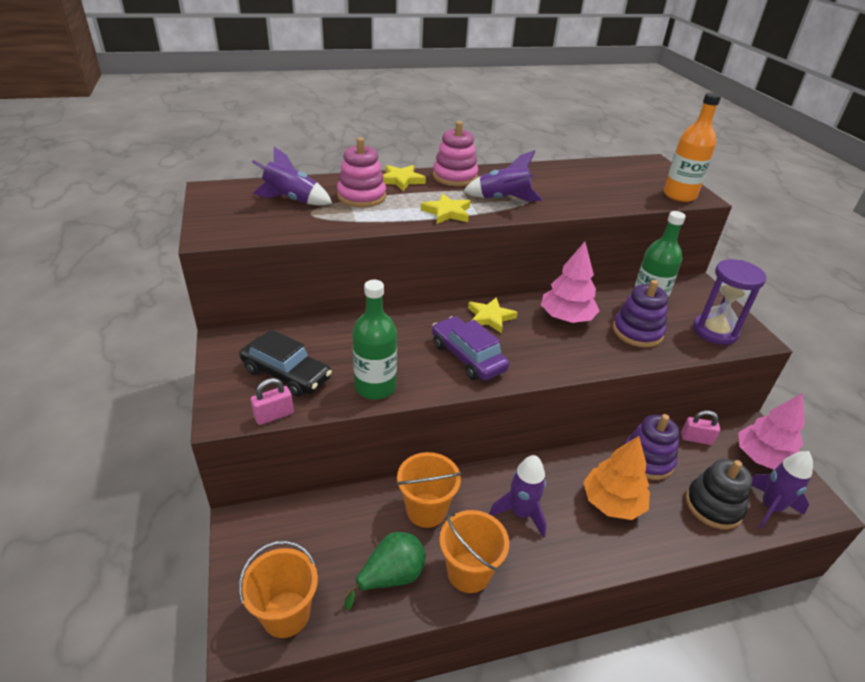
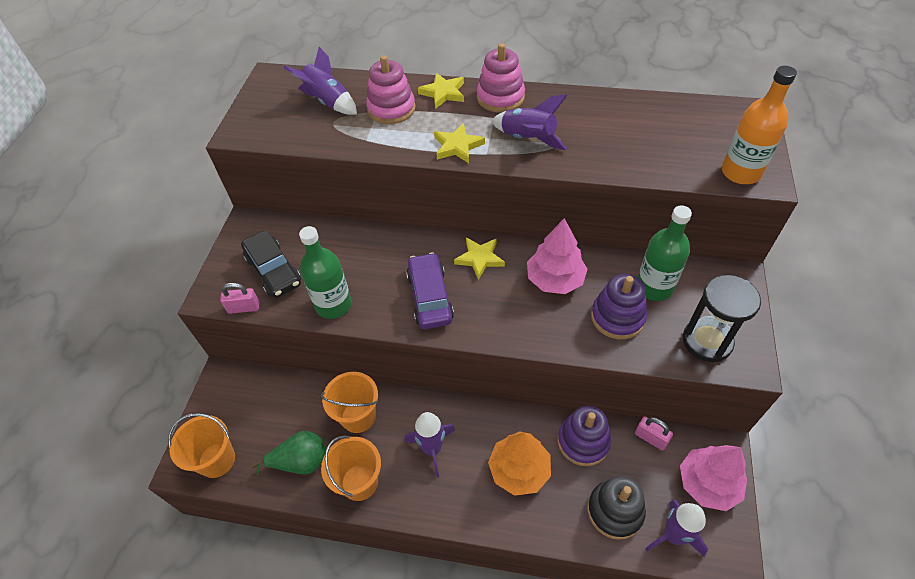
camera: 30 degrees right, 15 degrees up
(715, 331) = (707, 341): purple hourglass -> black hourglass

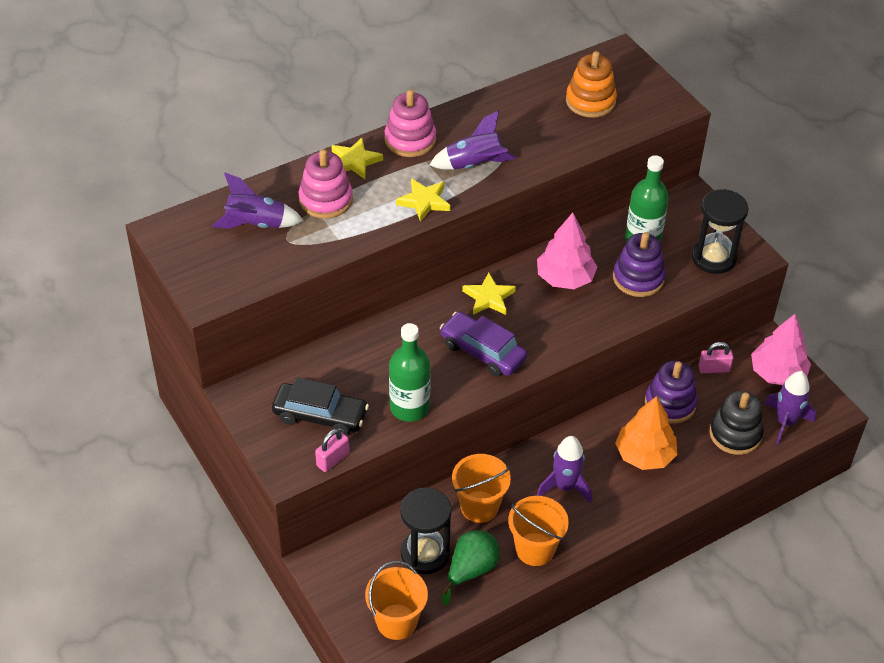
camera: 45 degrees left, 5 degrees down
(287, 423) = (425, 553): none -> black hourglass
(684, 137) = (590, 101): none -> orange stacking toy
(740, 172) = (655, 109): orange bottle -> none

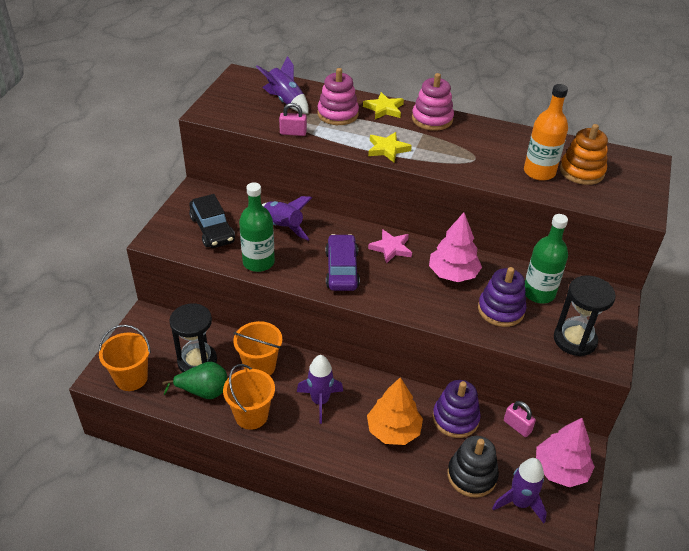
camera: 50 degrees right, 5 degrees down
(332, 459) = (182, 252): pink padlock -> pink padlock (293, 133)
(474, 165) = (448, 153): purple rocket -> purple rocket (283, 227)
(489, 297) = (391, 248): yellow star -> pink star
(564, 127) = (539, 172): none -> orange bottle

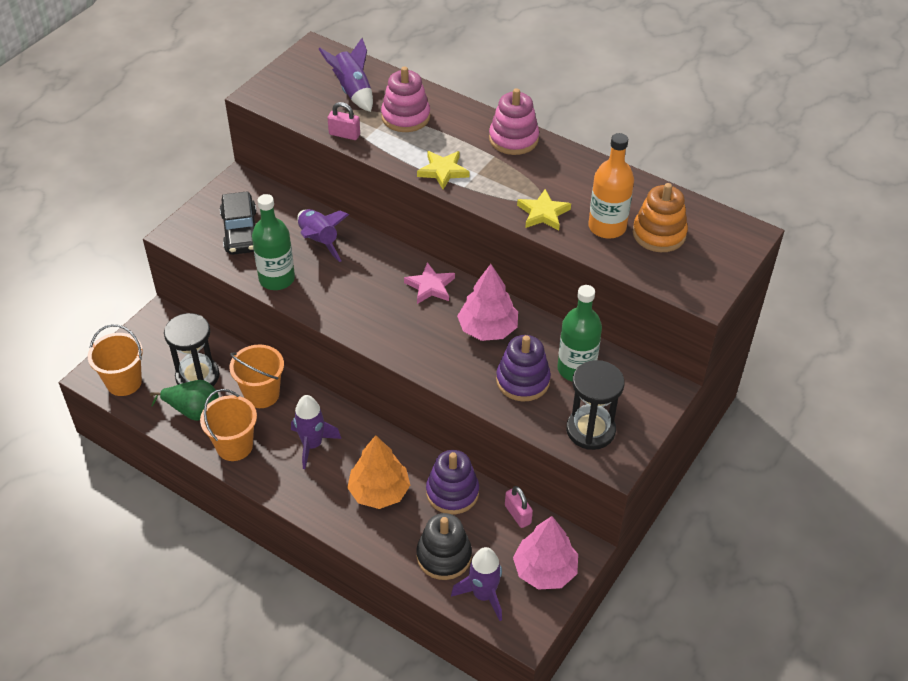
camera: 15 degrees right, 5 degrees up
(342, 269) = (364, 303): purple car -> none
(384, 109) = (463, 117): yellow star -> yellow star (543, 213)

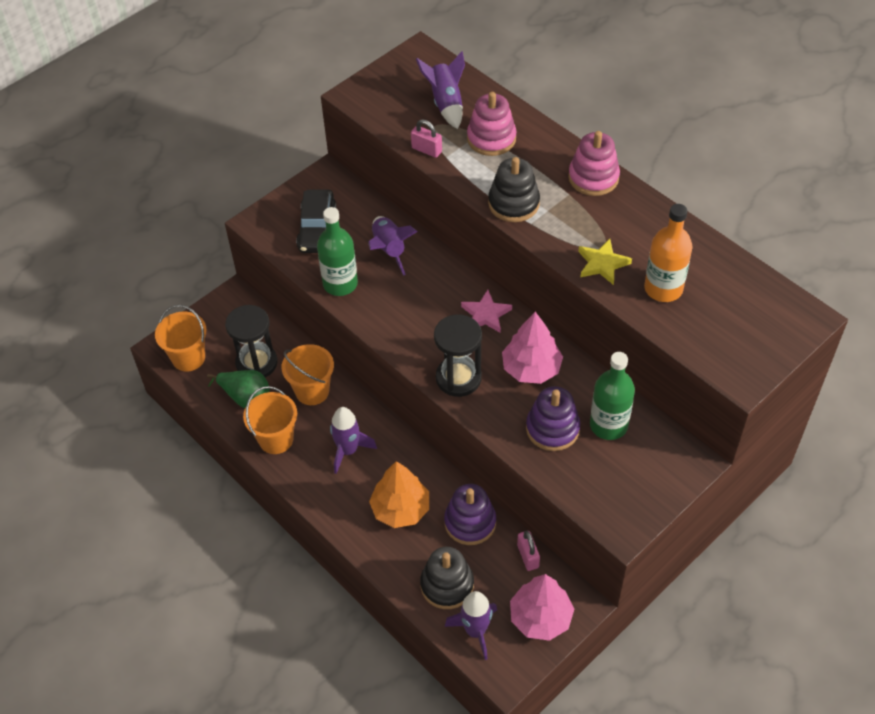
camera: 15 degrees right, 5 degrees up
(443, 171) = (513, 203): yellow star -> black stacking toy
(590, 430) = (606, 492): black hourglass -> black hourglass (458, 378)
(659, 234) = (714, 304): orange stacking toy -> none

